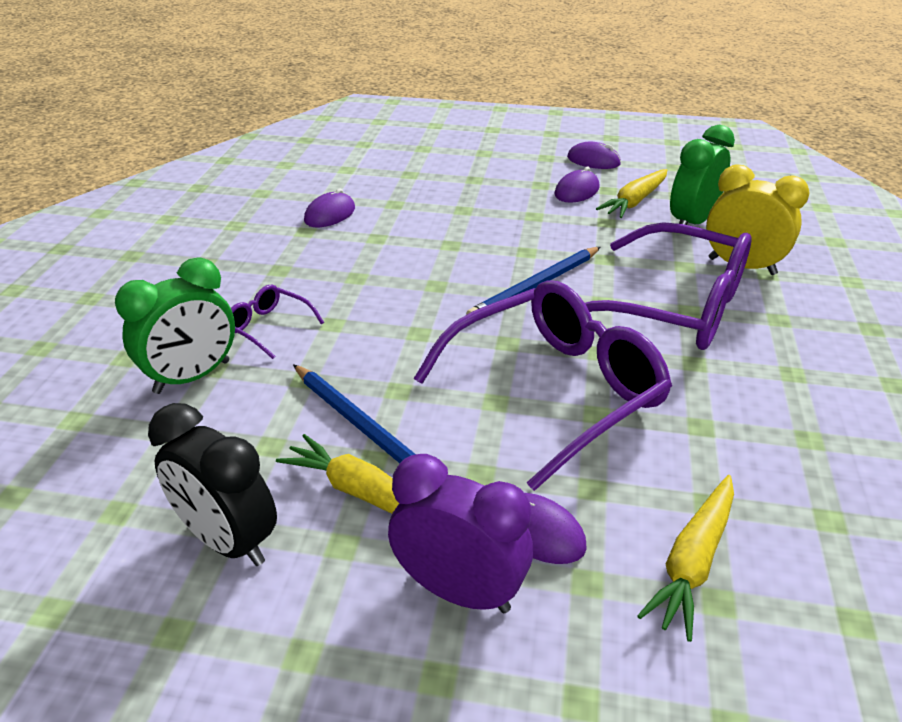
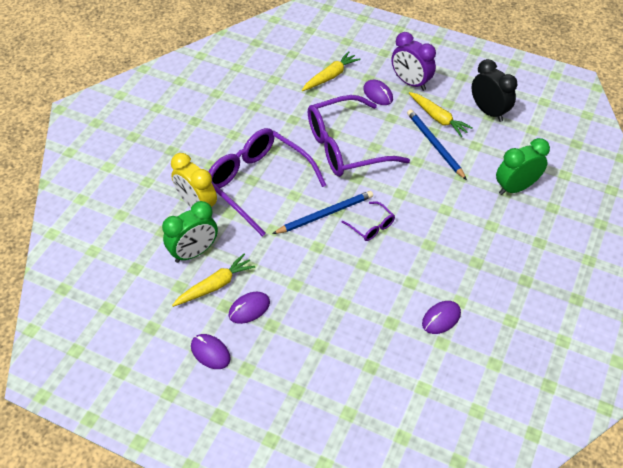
camera: 165 degrees left, 15 degrees up
(268, 327) = (480, 213): purple glasses -> purple glasses (371, 226)

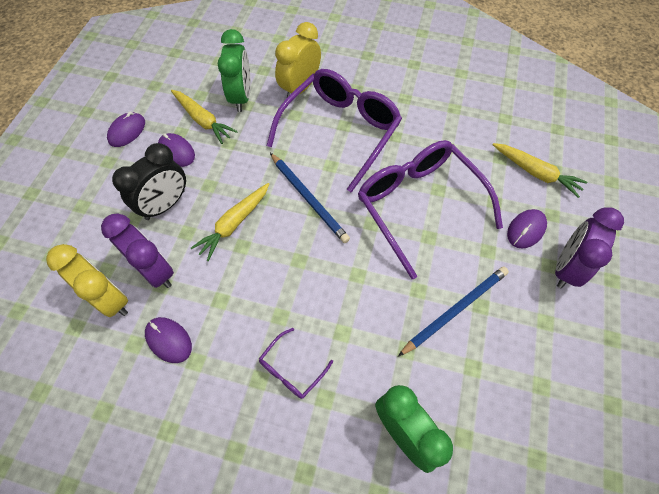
camera: 80 degrees right, 10 degrees up
(194, 252) = (241, 97): green clock -> green clock turned 135 degrees counterclockwise
(371, 226) = (298, 248): purple glasses -> purple glasses (291, 369)
(377, 328) = (155, 271): none -> purple clock
(399, 361) = (110, 299): none -> yellow clock
(438, 118) = (509, 310): yellow carrot -> yellow carrot (234, 224)
(488, 111) = (551, 384): black clock -> black clock (165, 205)

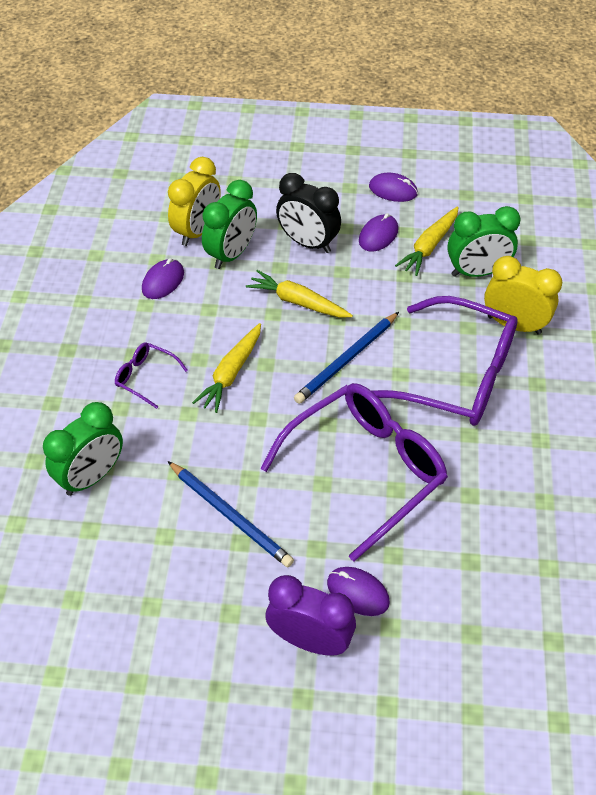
camera: 80 degrees right, 10 degrees down
(155, 271) = (231, 254): purple clock -> green clock
(535, 173) = (457, 607): yellow carrot -> yellow carrot (231, 373)

